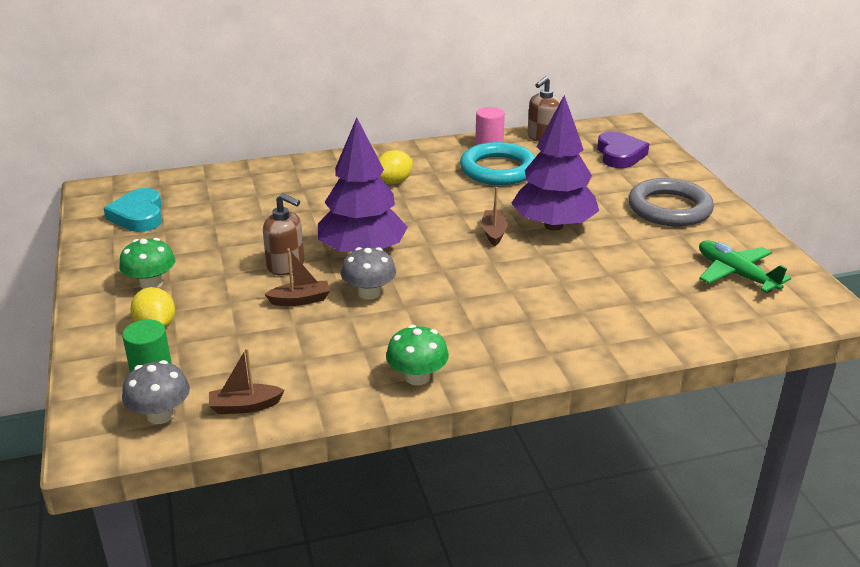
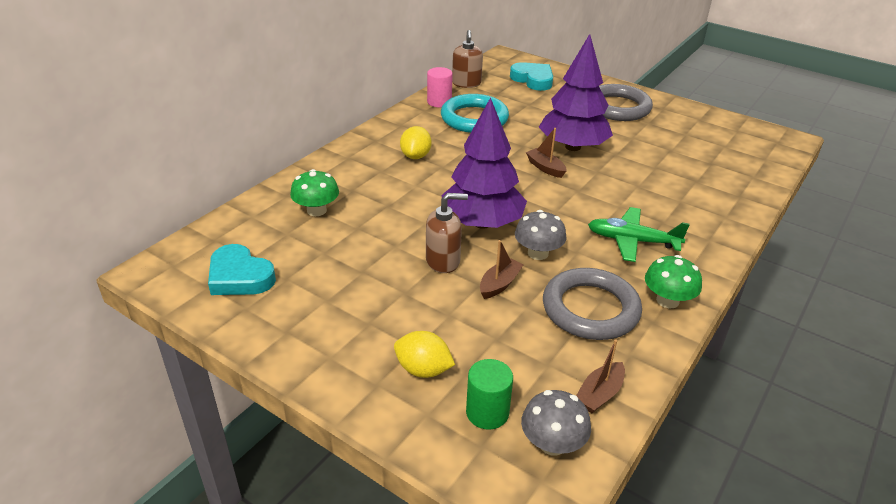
camera: 40 degrees left, 5 degrees up
(151, 283) = (355, 333): green mushroom -> green mushroom (316, 210)
(340, 350) = (590, 309): none -> grey ring
(619, 155) = (533, 80): purple heart -> turquoise heart
(735, 274) = (715, 137): green plane -> green plane (632, 241)

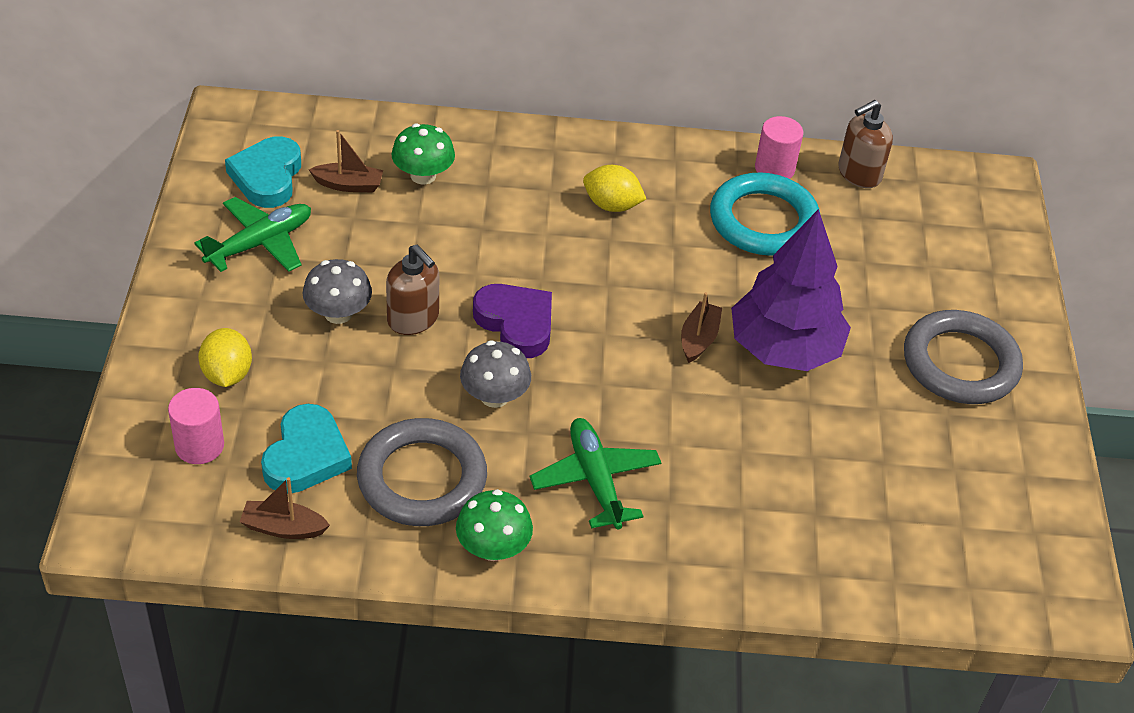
camera: 55 degrees right, 10 degrees up
(304, 304) = (260, 243): none -> green plane
(415, 156) = (612, 205): yellow lemon -> yellow lemon turned 45 degrees clockwise
(482, 223) = (516, 323): purple tree -> purple heart
(487, 412) = (199, 446): green cylinder -> pink cylinder
(499, 284) = (408, 383): brown boat -> brown boat (348, 185)
(533, 80) = (950, 239): turquoise heart -> turquoise heart (306, 456)
(552, 443) = (189, 510): grey mushroom -> grey mushroom (338, 313)

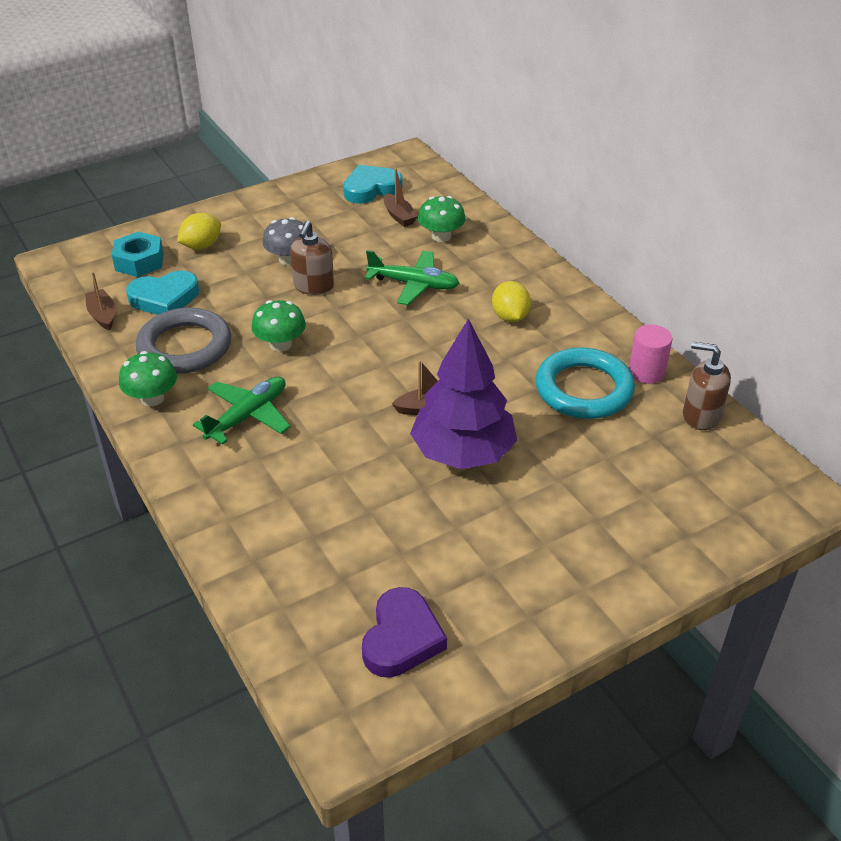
camera: 60 degrees right, 5 degrees down
(199, 446) = (139, 261): pink cylinder -> turquoise nut
(260, 243) = (315, 210): green plane -> green plane (414, 284)
(494, 396) = (280, 344): grey mushroom -> green mushroom
(516, 323) = (353, 325): purple heart -> purple heart (401, 638)
(960, 363) = (556, 556): grey ring -> none

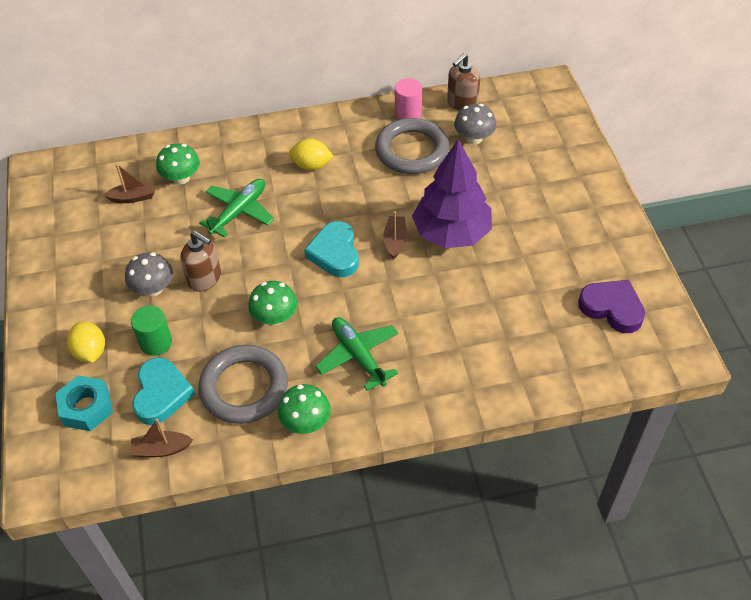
camera: 70 degrees left, 10 degrees up
(224, 279) = (156, 342): none -> green cylinder
(371, 189) = (76, 206): turquoise heart -> turquoise heart (335, 253)
(584, 389) = (412, 150): turquoise ring -> grey ring
(642, 440) = (474, 138): none -> grey mushroom

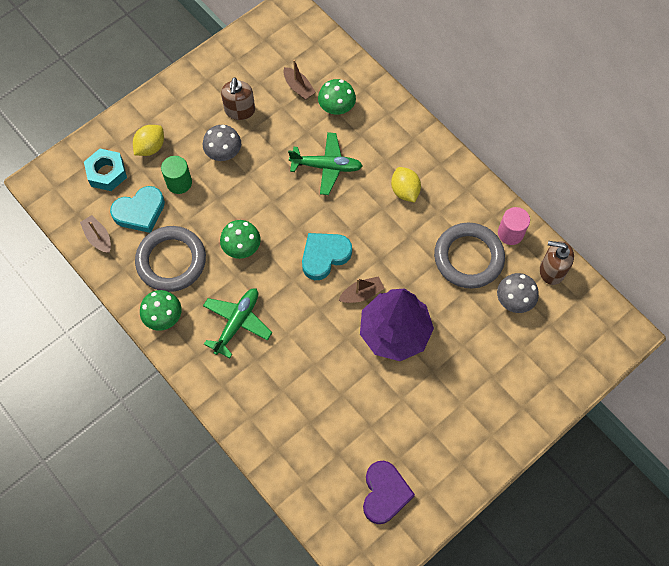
camera: 60 degrees right, 15 degrees up
(205, 278) = (250, 180): brown soap dispenser -> brown soap dispenser (240, 110)

